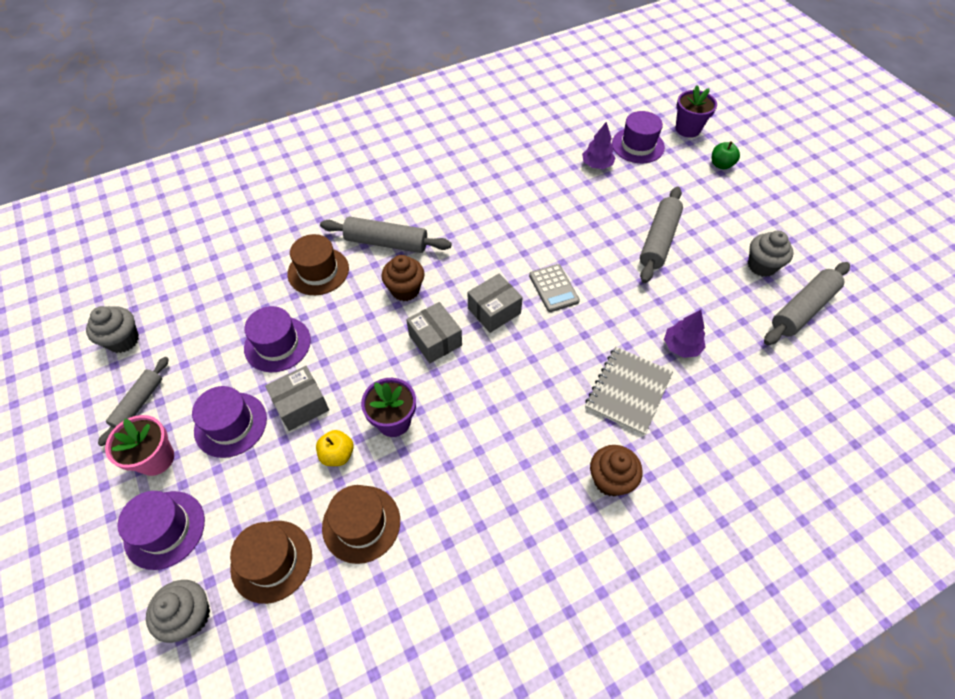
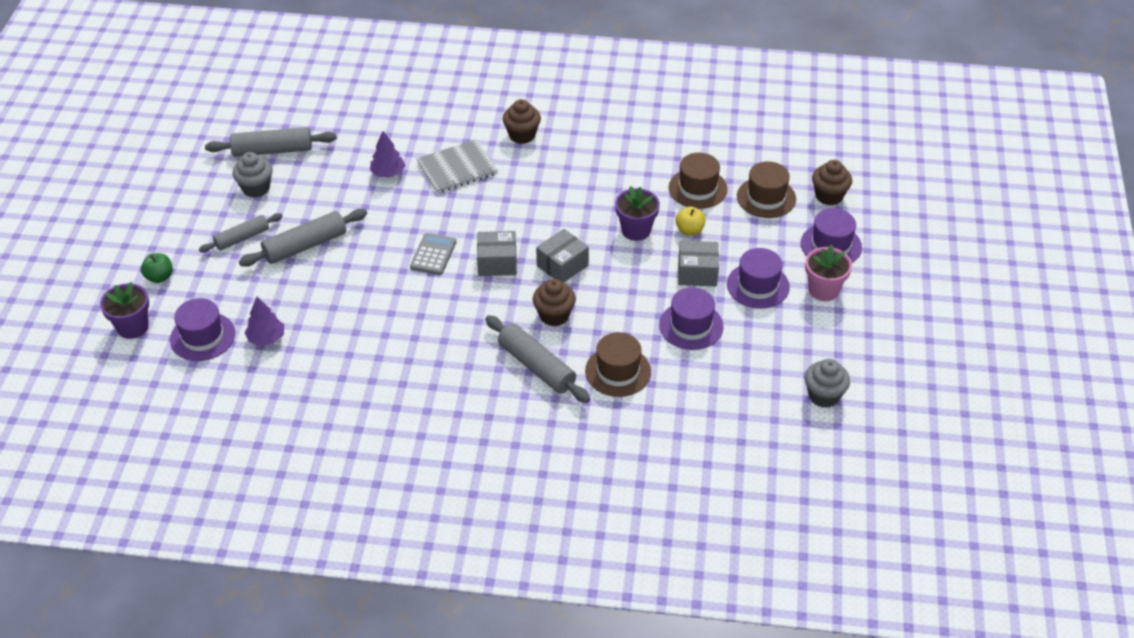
camera: 145 degrees left, 10 degrees down
(139, 403) = (825, 335): grey rolling pin -> grey rolling pin (242, 238)
(190, 616) = (829, 196): grey cupcake -> brown cupcake
(435, 340) = (562, 265): grey box -> grey box turned 45 degrees clockwise

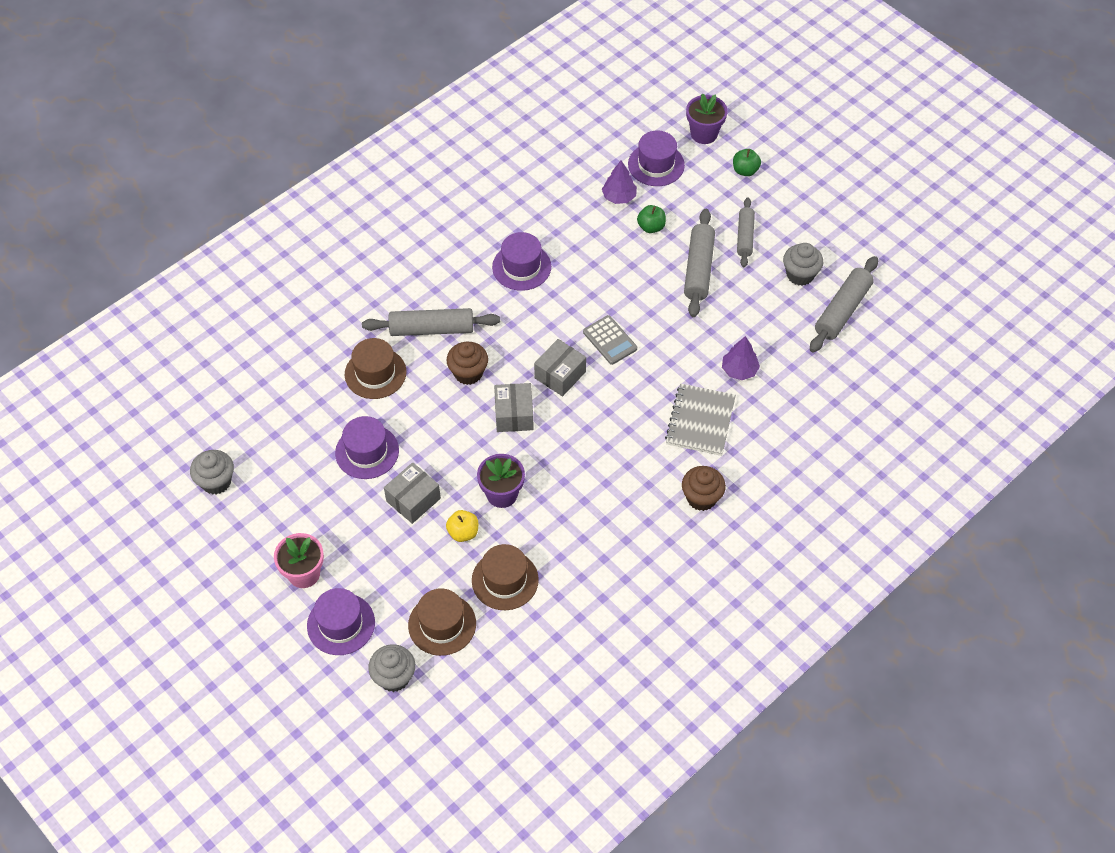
camera: 130 degrees right, 10 degrees up
(284, 298) = (651, 227): none -> green apple
(758, 285) = (357, 530): purple hat -> purple hat (521, 267)
(829, 196) = (394, 677): brown cupcake -> grey cupcake

